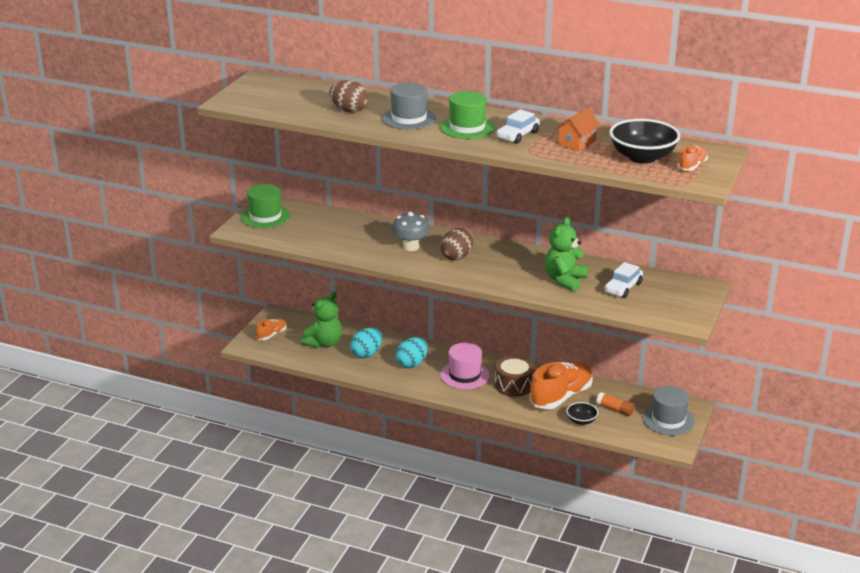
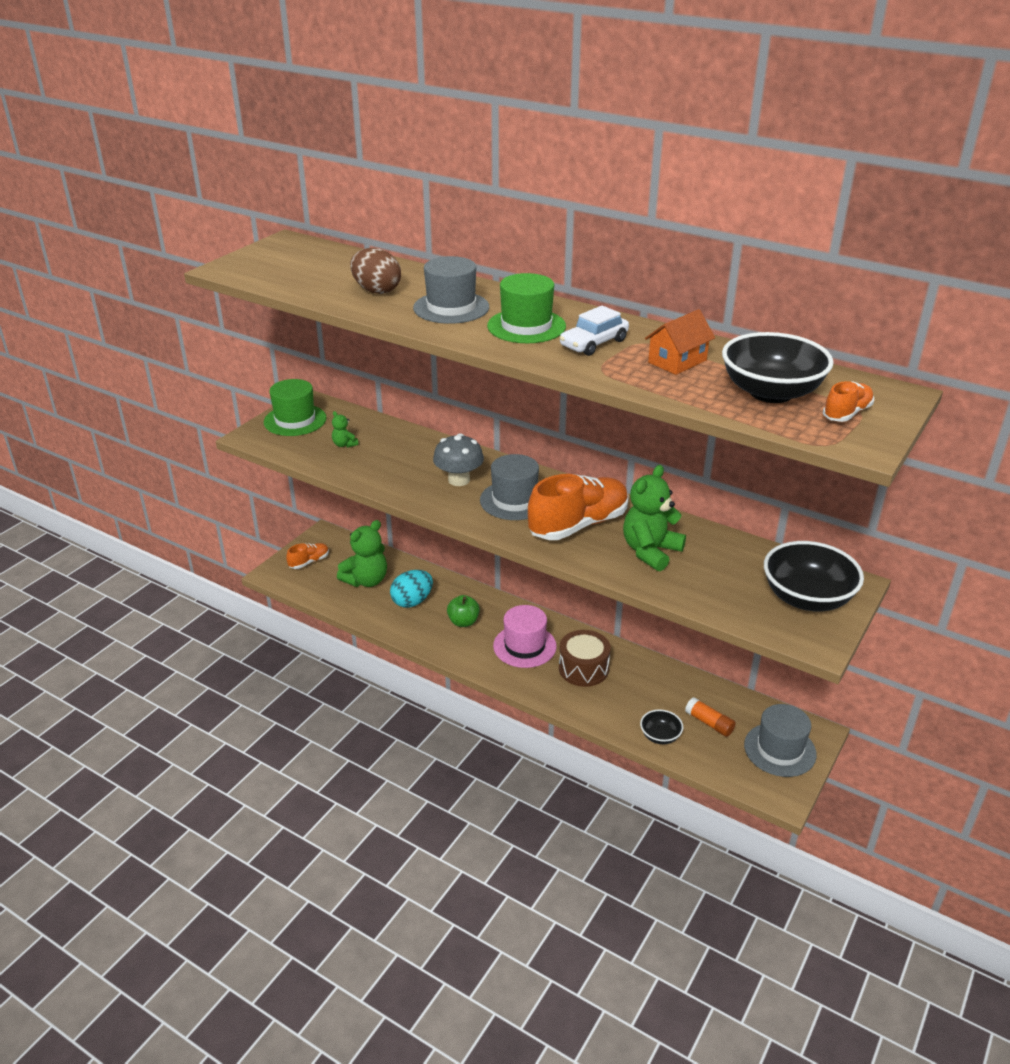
camera: 10 degrees right, 5 degrees up
(313, 230) = (344, 444): none -> green teddy bear
(412, 364) = (463, 622): turquoise egg -> green apple
(457, 256) = (514, 500): brown egg -> grey hat
(561, 396) = (641, 694): orange shoe -> orange shoe (578, 525)
(623, 288) = (730, 572): white car -> none
(677, 298) = (807, 598): none -> black bowl

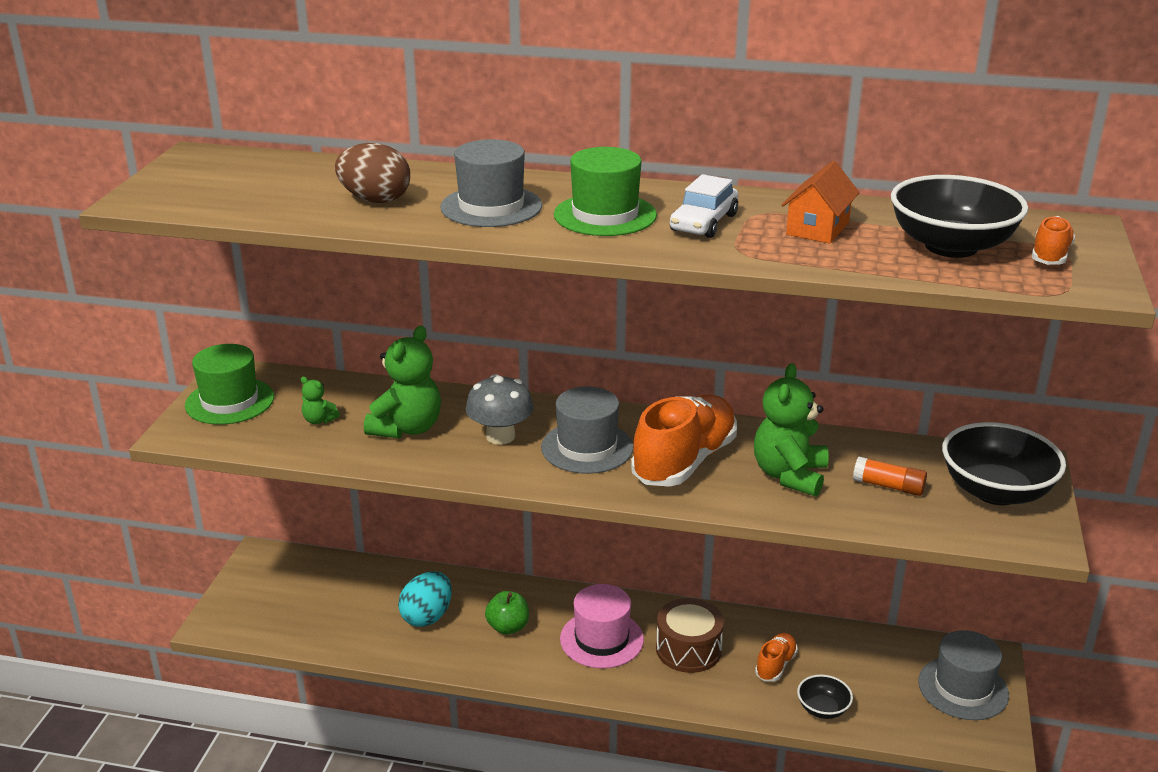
camera: 20 degrees left, 5 degrees down
(309, 562) = (258, 597): orange shoe -> orange shoe (775, 665)
(366, 580) = (350, 603): green teddy bear -> green teddy bear (407, 428)
(709, 723) = (869, 678): orange glue stick -> orange glue stick (888, 486)

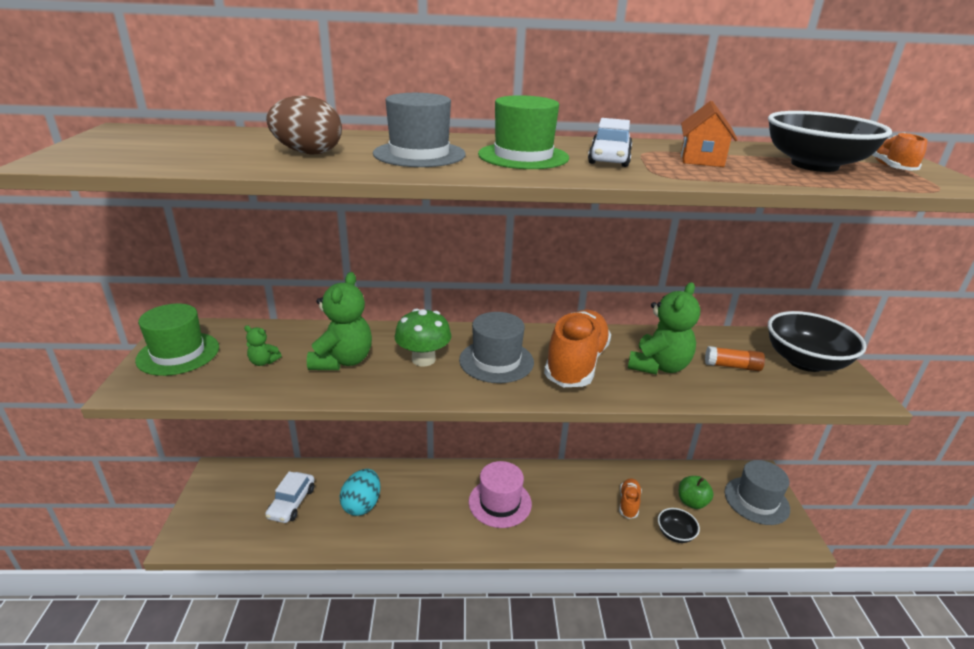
camera: 15 degrees left, 0 degrees up
(343, 603) = (292, 503): none -> white car
(500, 436) = (423, 359): grey mushroom -> green mushroom
(508, 627) = (427, 504): green apple -> green apple (692, 502)
(688, 649) = (564, 501): brown drum -> none
(789, 475) = (658, 366): green teddy bear -> green teddy bear turned 150 degrees counterclockwise

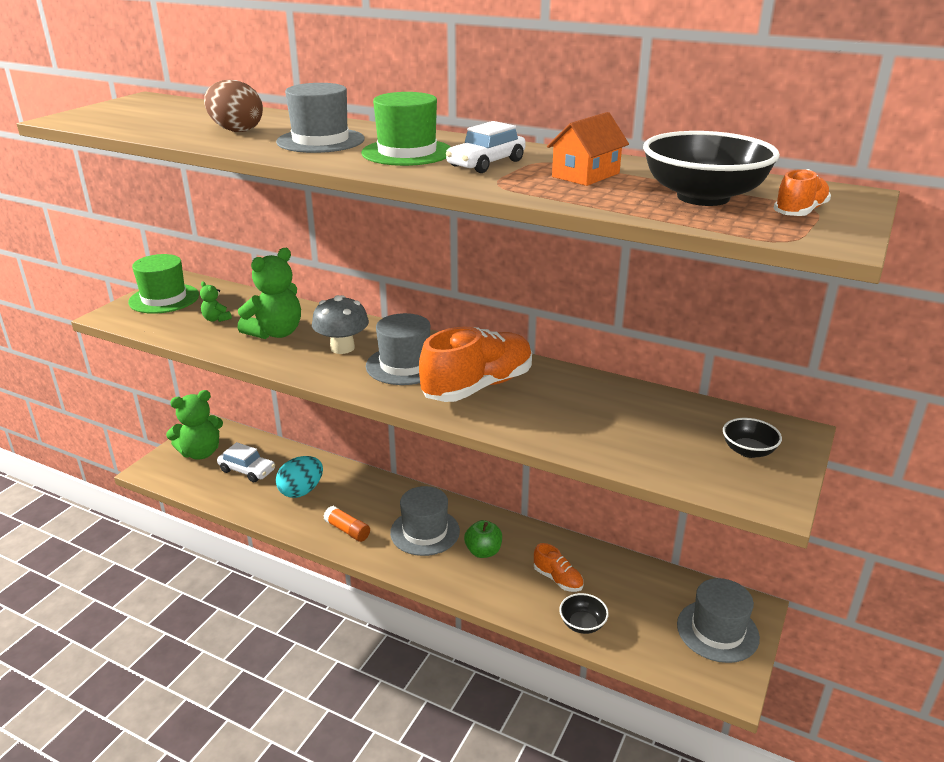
camera: 30 degrees right, 0 degrees up
(292, 503) = (247, 470): white car -> white car turned 105 degrees counterclockwise
(423, 359) = (342, 348): green mushroom -> grey mushroom
(500, 502) = (425, 532): pink hat -> grey hat
(628, 503) = (558, 579): orange shoe -> orange shoe turned 90 degrees clockwise
(658, 366) = (562, 410): green teddy bear -> green teddy bear (200, 453)
(692, 502) = (633, 604): green apple -> green apple (483, 551)
(732, 366) = (647, 432): orange glue stick -> orange glue stick (347, 530)
(805, 361) = (748, 451): black bowl -> black bowl, size x0.51

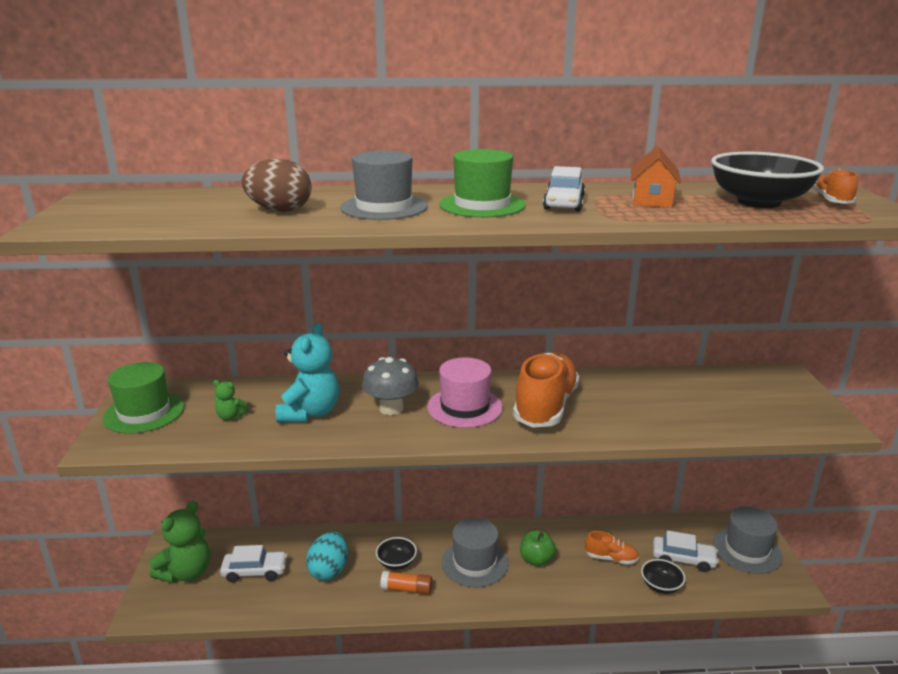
camera: 30 degrees left, 5 degrees down
(276, 333) = (310, 413): green teddy bear -> turquoise teddy bear
(405, 365) = (464, 407): grey hat -> pink hat
(634, 610) = (683, 559): none -> white car
(748, 451) = (777, 396): black bowl -> black bowl (396, 563)

